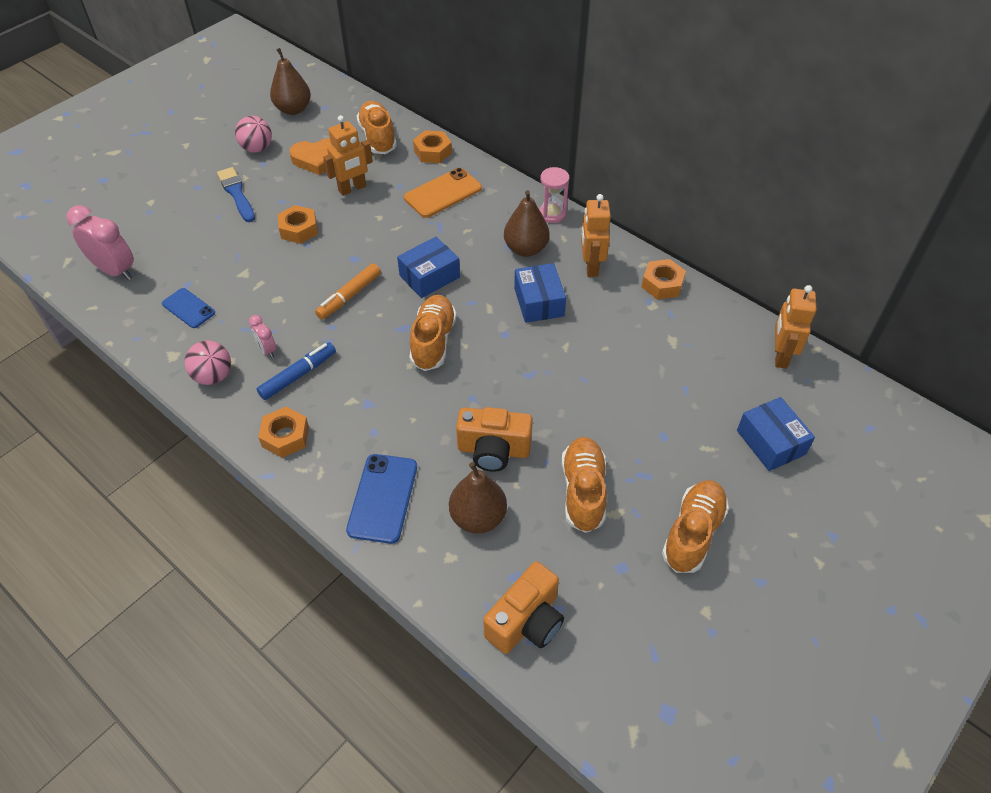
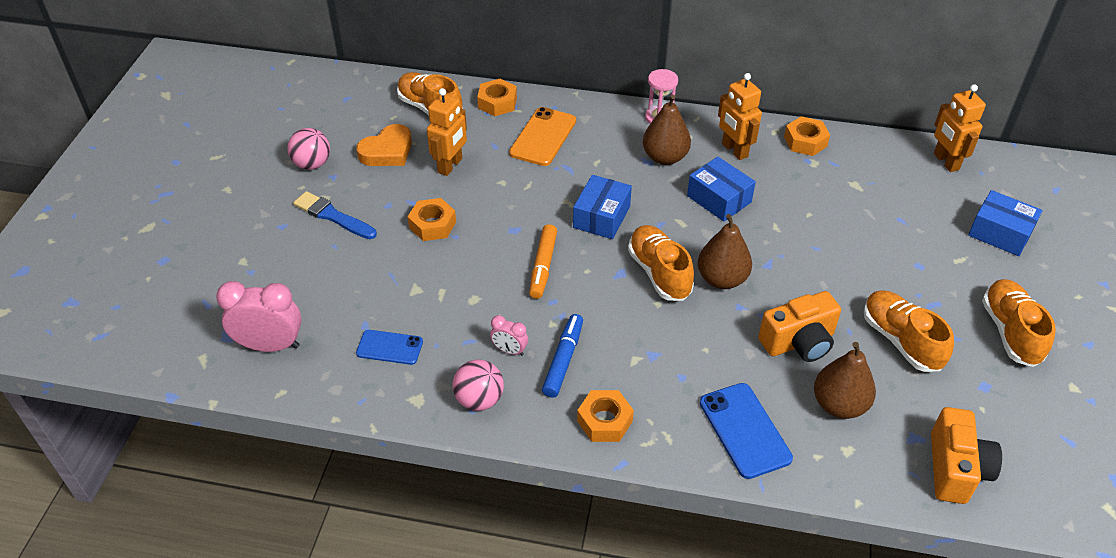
camera: 30 degrees left, 5 degrees down
(293, 109) = (315, 112): brown pear -> brown pear (722, 279)

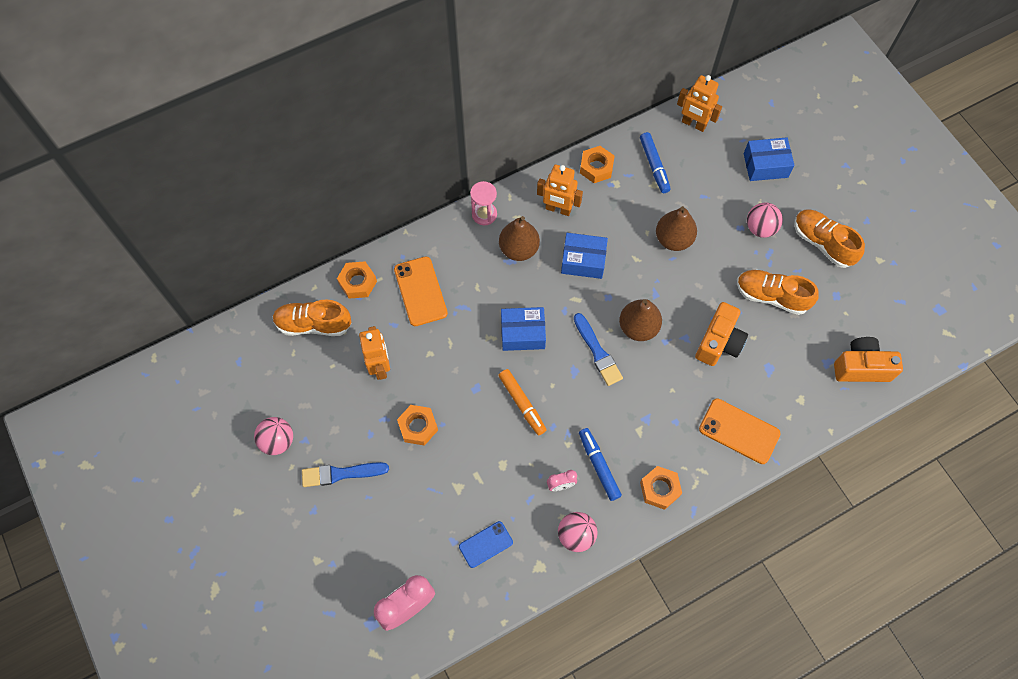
camera: 40 degrees left, 20 degrees up
(387, 151) = (321, 387): orange heart -> none
(601, 217) = (523, 333): blue box -> blue box turned 75 degrees counterclockwise
(659, 273) = (597, 352): orange shoe -> blue brush
(744, 430) = (739, 431): blue phone -> orange phone
(839, 405) = (773, 371): brown pear -> brown pear (673, 239)
(868, 170) = (654, 166): none -> blue marker
(943, 278) = (760, 228): none -> pink ball
(955, 469) = (861, 367): orange camera -> orange camera turned 60 degrees counterclockwise

